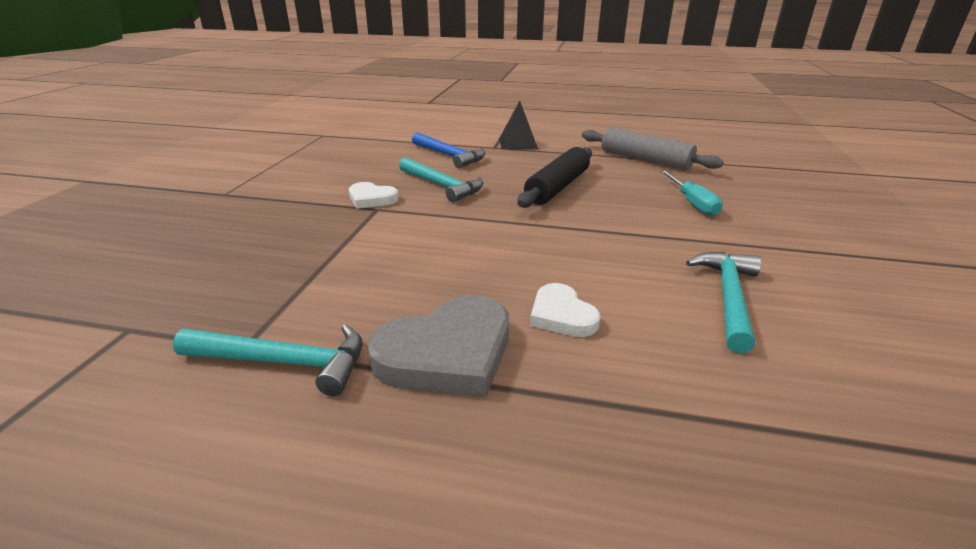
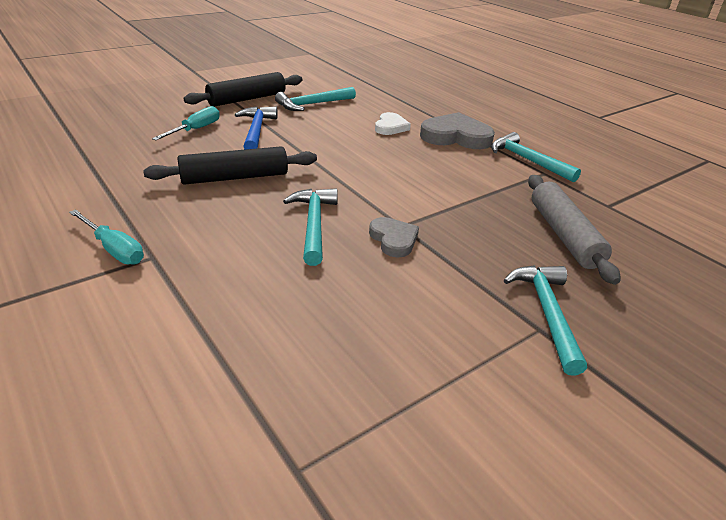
camera: 140 degrees left, 5 degrees up
(219, 202) = (547, 313): none -> turquoise hammer
(371, 199) = (393, 239): white heart -> grey heart
(449, 156) = (227, 268): blue hammer -> blue hammer (256, 130)
(518, 143) = (114, 249): black pyramid -> turquoise screwdriver
(645, 159) = (99, 166): grey rolling pin -> grey rolling pin (564, 235)
(790, 259) = (247, 99): none -> black rolling pin

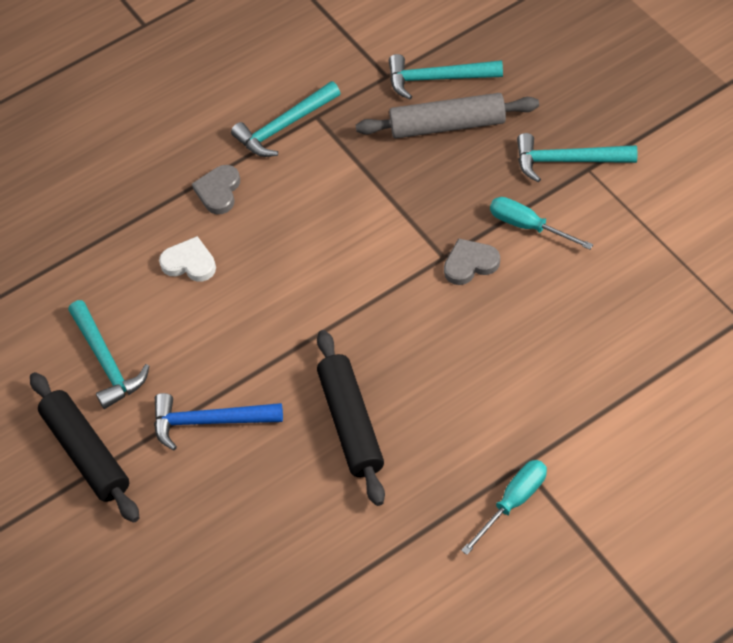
camera: 80 degrees left, 20 degrees up
(195, 130) = (210, 498): turquoise screwdriver -> turquoise screwdriver (528, 226)
(314, 224) = (449, 333): turquoise hammer -> turquoise hammer (437, 78)
(456, 137) = (218, 191): grey heart -> grey heart, size x0.58

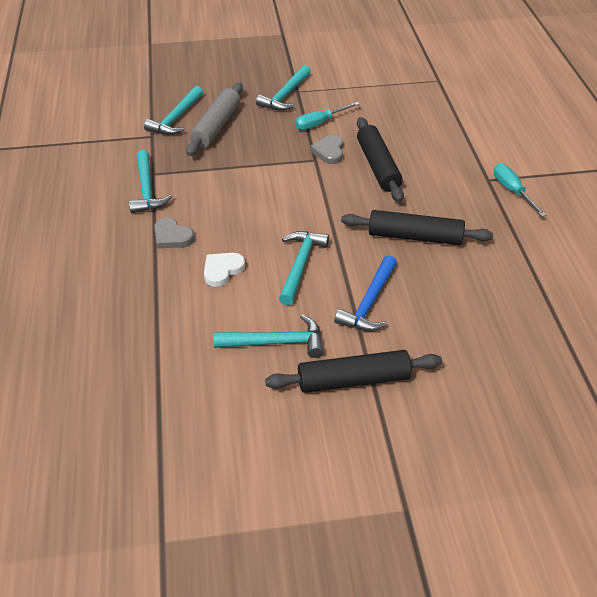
camera: 70 degrees left, 10 degrees down
(236, 330) = (300, 265): none -> turquoise hammer
(472, 329) = (378, 166): none -> black rolling pin

